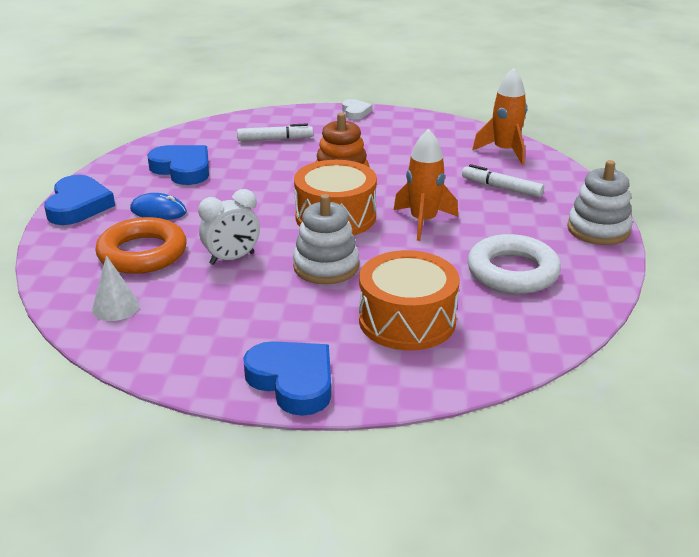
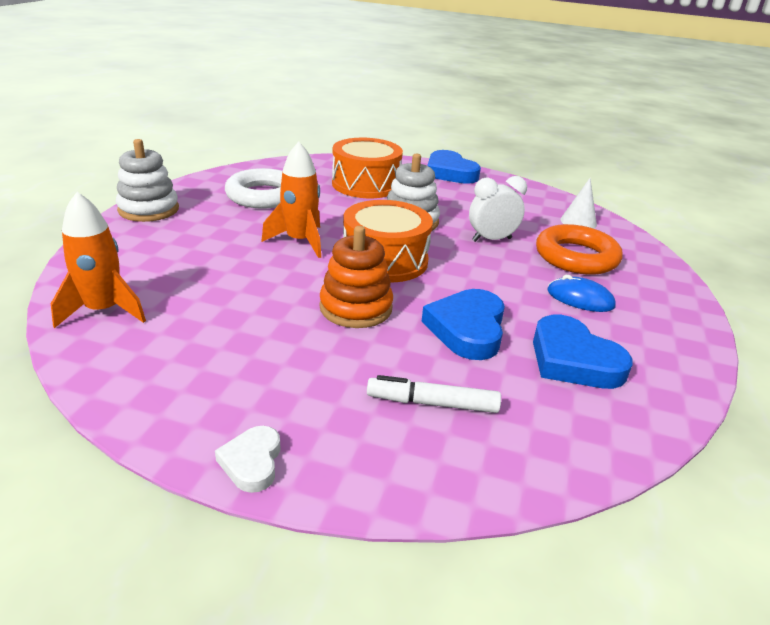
camera: 170 degrees left, 0 degrees up
(78, 206) = (681, 322): blue heart -> blue heart (467, 329)
(501, 188) = (180, 261): white marker -> none

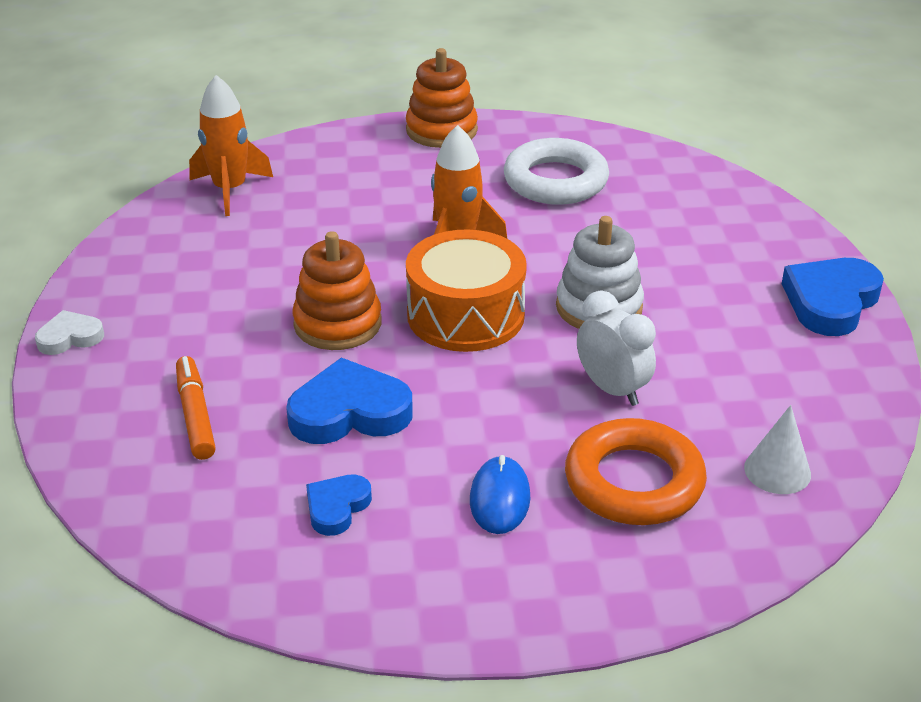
camera: 70 degrees right, 5 degrees up
(148, 209) = (441, 130): white stacking toy -> orange stacking toy
(366, 184) = (683, 241): orange drum -> none
(432, 403) = (196, 415): white marker -> orange marker
(573, 360) = (337, 507): blue heart -> blue heart, size x0.57

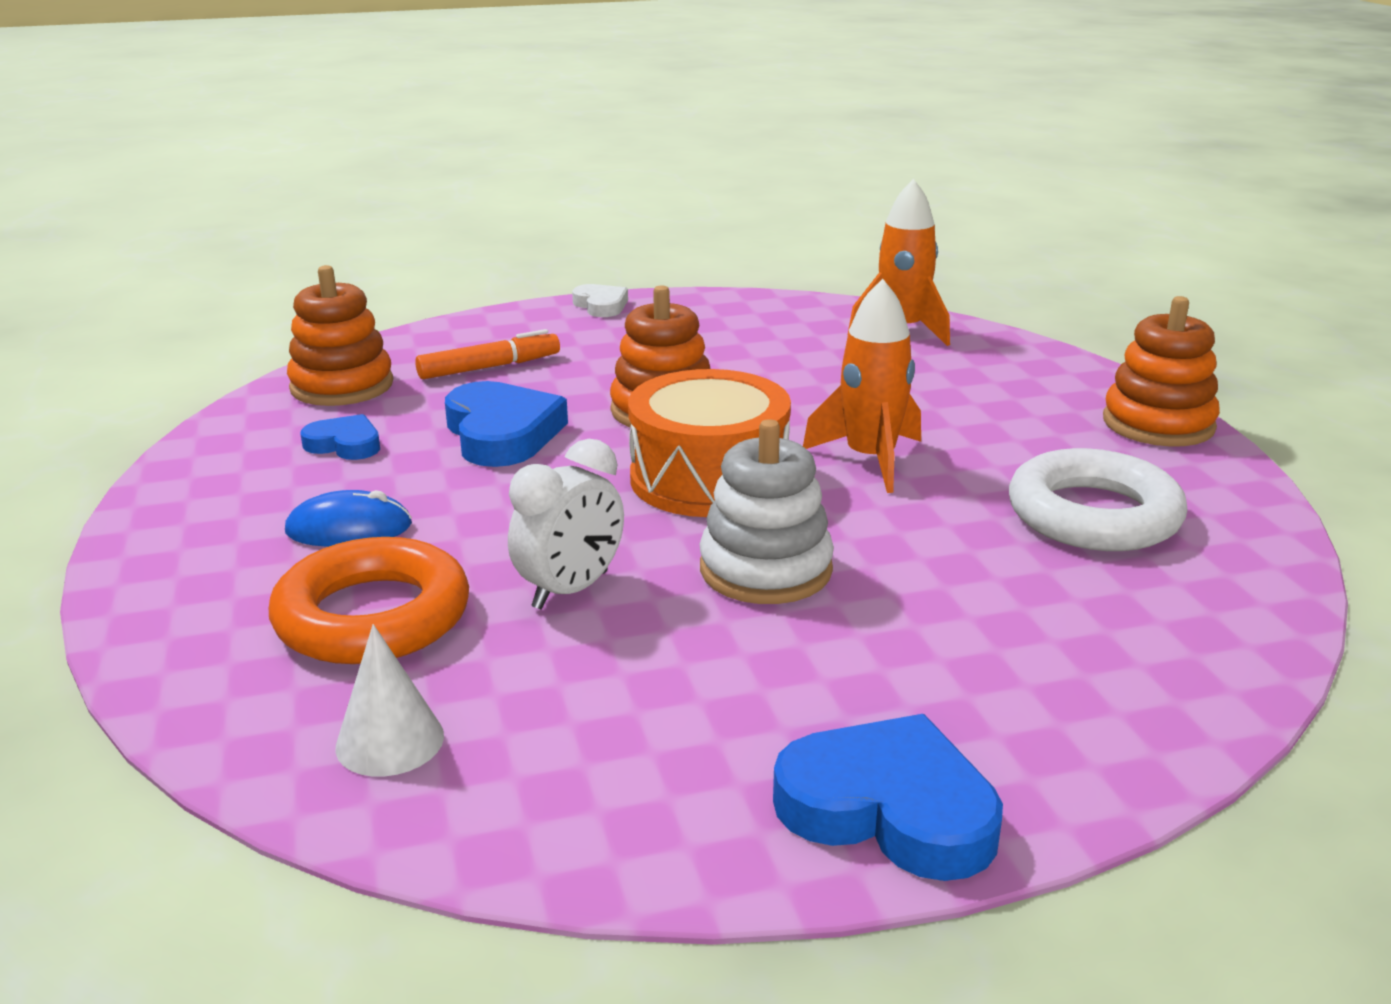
camera: 80 degrees right, 10 degrees down
(194, 515) = (342, 386): none -> orange stacking toy

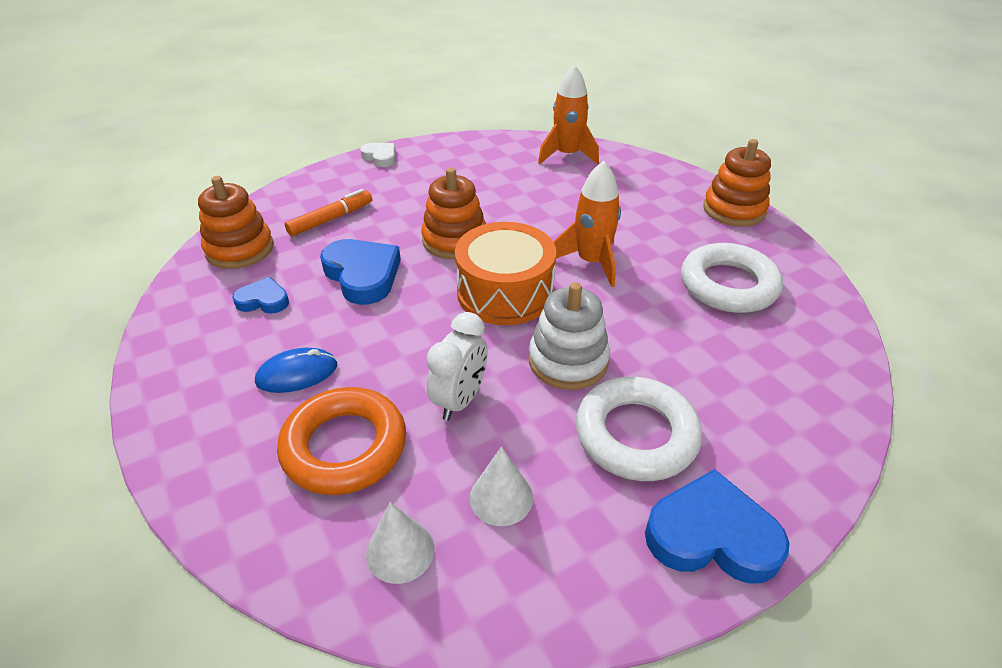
camera: 15 degrees left, 15 degrees up
(572, 708) = (501, 497): none -> white cone
(829, 671) = (636, 434): none -> white ring

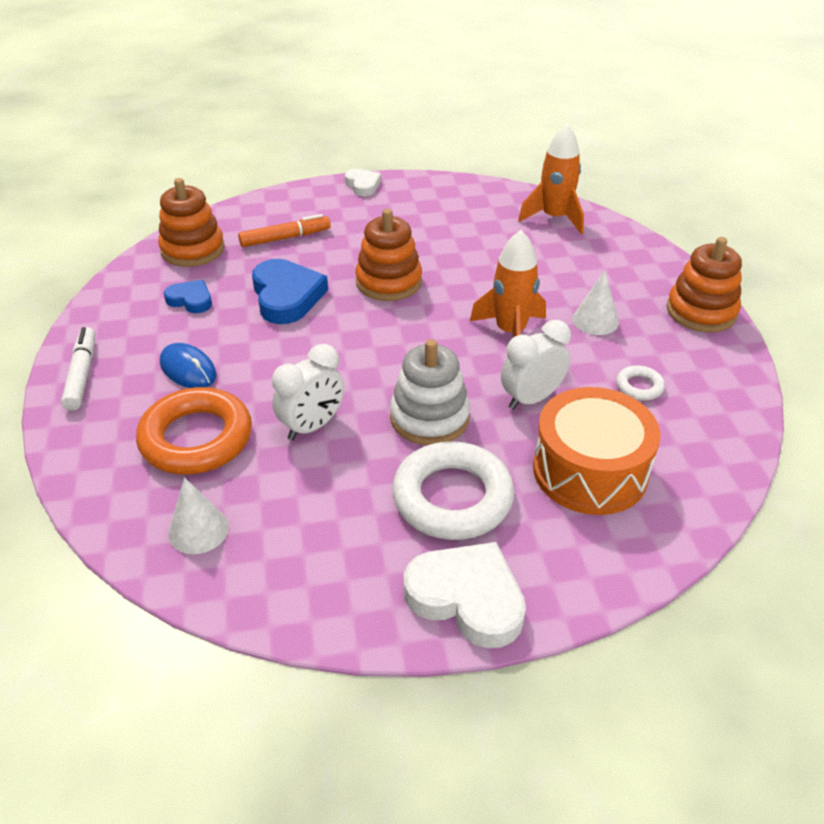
camera: 20 degrees right, 0 degrees up
(177, 409) = (82, 374): none -> white marker
(297, 373) = (188, 369): blue mouse -> blue mouse turned 45 degrees clockwise
(501, 497) = (302, 514): white cone -> white cone (595, 320)
(505, 292) = (408, 342): orange drum -> orange drum (590, 470)
(647, 319) = (531, 399): none -> white clock
(711, 535) = (467, 598): blue heart -> white heart
(728, 285) = (639, 386): white ring -> white ring, size x0.45

